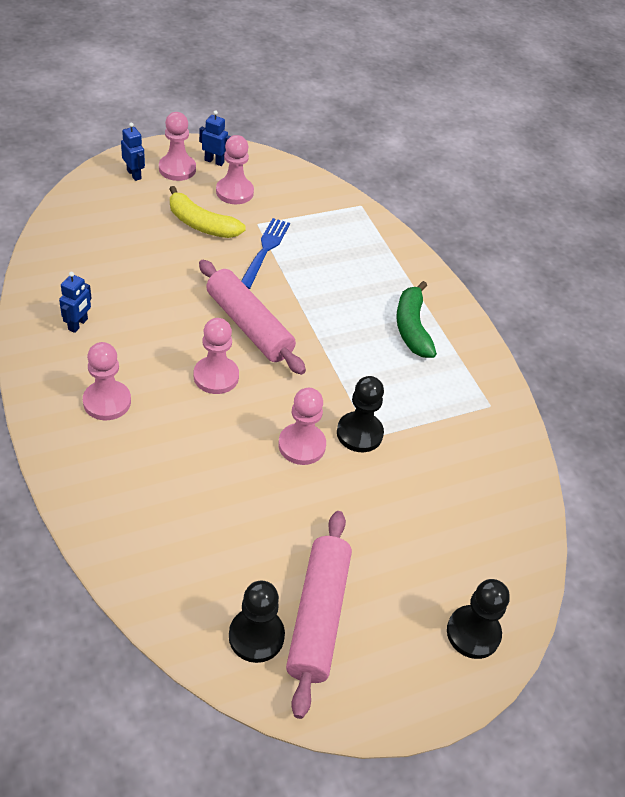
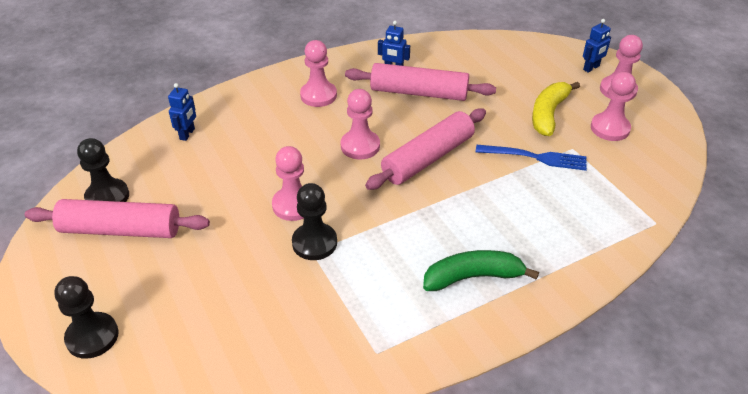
camera: 90 degrees right, 5 degrees down
(133, 311) = (419, 93): none -> pink rolling pin
(214, 161) = (648, 110): blue robot -> blue robot (187, 134)

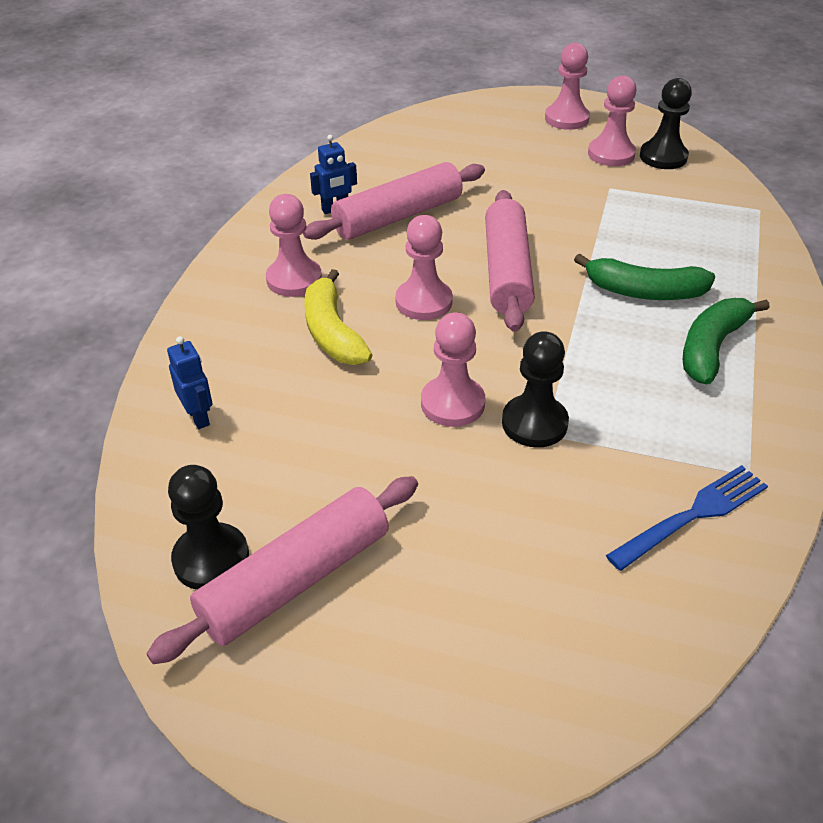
camera: 45 degrees left, 0 degrees up
(92, 336) = (467, 718): black pawn -> black pawn (663, 157)
(487, 220) = (644, 292): none -> green banana
(535, 157) = (594, 213): blue fork -> blue fork (692, 515)
(548, 114) = (545, 170): yellow banana -> yellow banana (332, 332)
(591, 68) = (516, 111): blue robot -> none

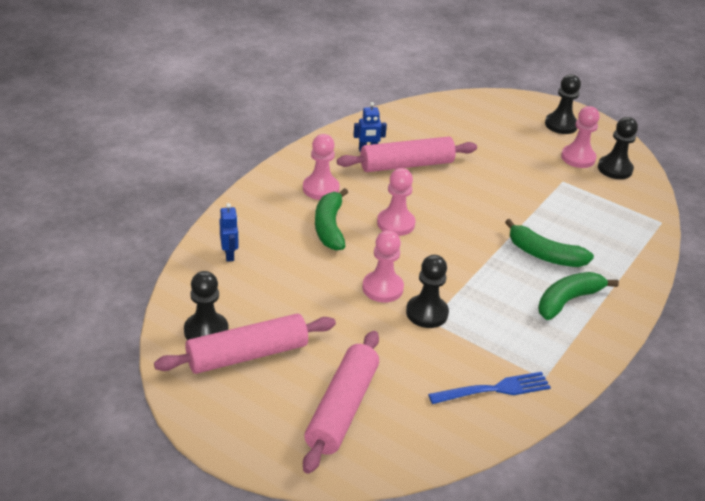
camera: 15 degrees right, 5 degrees down
(332, 332) = (329, 227): yellow banana -> green banana
(507, 272) = (460, 219): pink rolling pin -> pink rolling pin (342, 409)
(566, 119) = (561, 125): pink pawn -> black pawn

